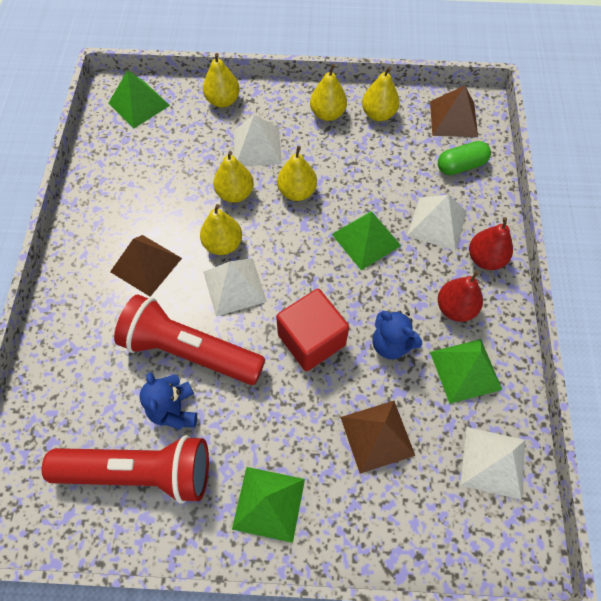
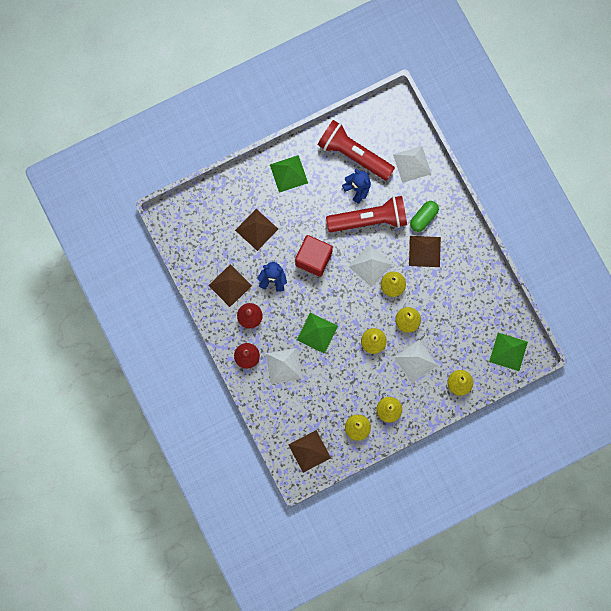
camera: 150 degrees right, 15 degrees up
(140, 472) = (353, 154): red flashlight -> red flashlight turned 60 degrees clockwise
(460, 166) = (288, 415): green capsule -> green capsule (423, 218)
(465, 370) = (230, 285): green pyramid -> brown pyramid
(493, 462) = (198, 247): white pyramid -> white pyramid (412, 164)

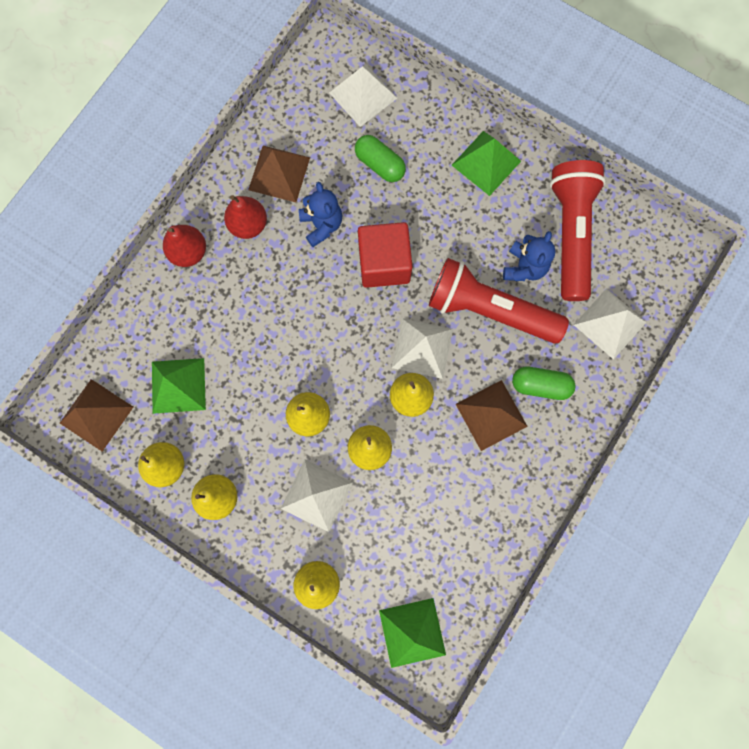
camera: 60 degrees right, 0 degrees up
(256, 229) = (380, 164): brown pyramid -> green capsule
(283, 366) = (203, 309): white pyramid -> white pyramid (363, 95)
(317, 333) = (278, 328): green pyramid -> green pyramid (178, 385)
(369, 220) = (489, 309): red flashlight -> red flashlight turned 150 degrees clockwise

